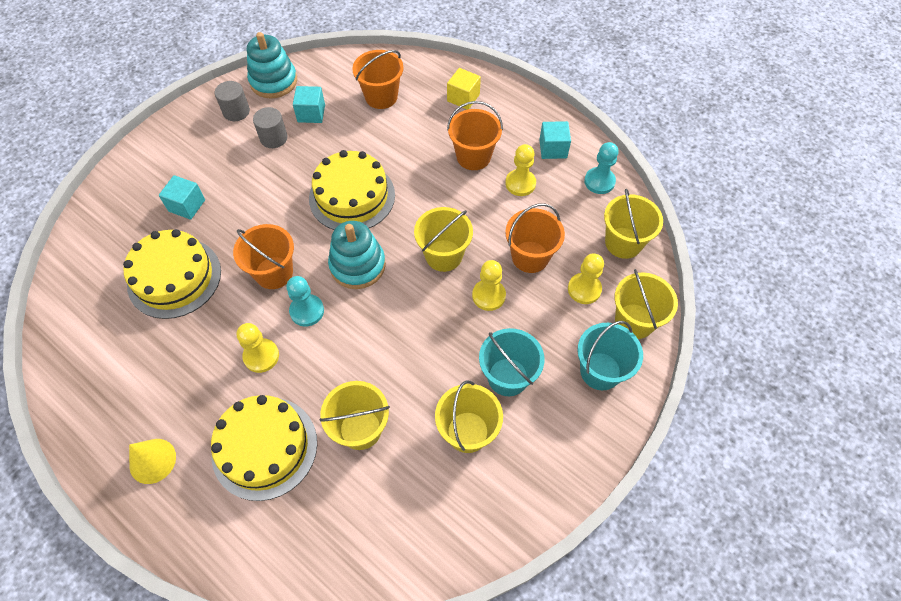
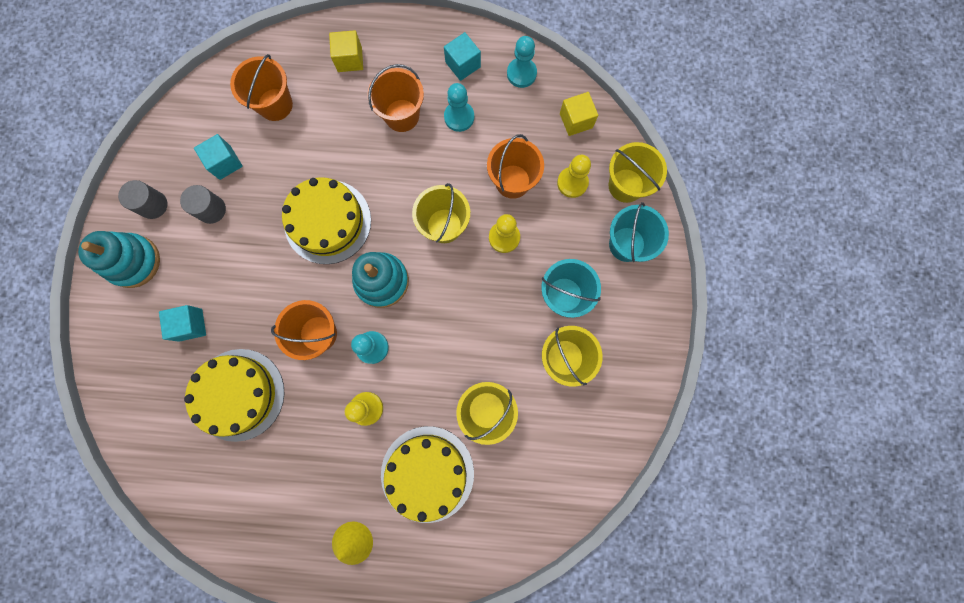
camera: 35 degrees left, 20 degrees up
(273, 81) = (161, 151): turquoise stacking toy -> turquoise stacking toy (133, 261)
(520, 183) = (459, 117): yellow pawn -> turquoise pawn
(623, 243) = (576, 120): yellow bucket -> yellow cube

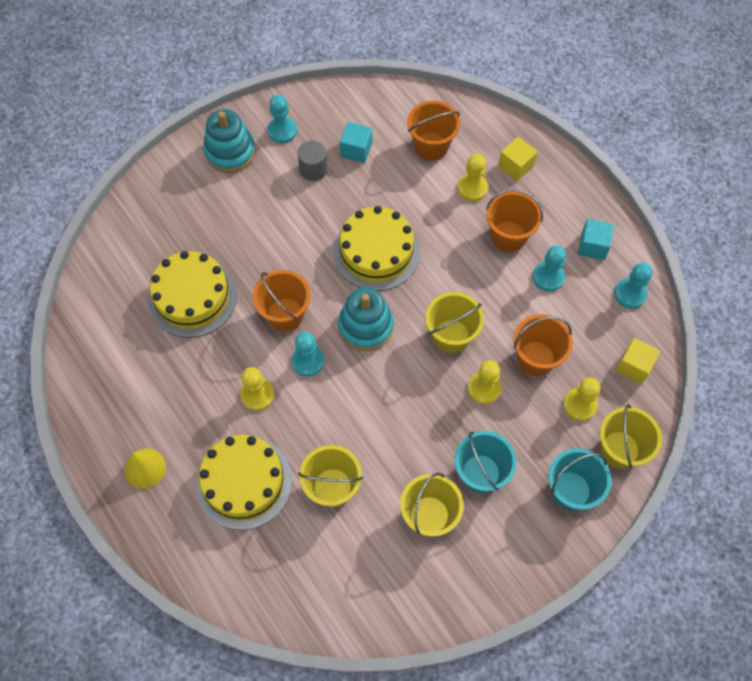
camera: 50 degrees right, 15 degrees down
(153, 205) = (282, 131): grey cylinder -> turquoise pawn
(190, 325) = (216, 224): turquoise cube -> none
(339, 106) = (472, 188): none -> yellow pawn

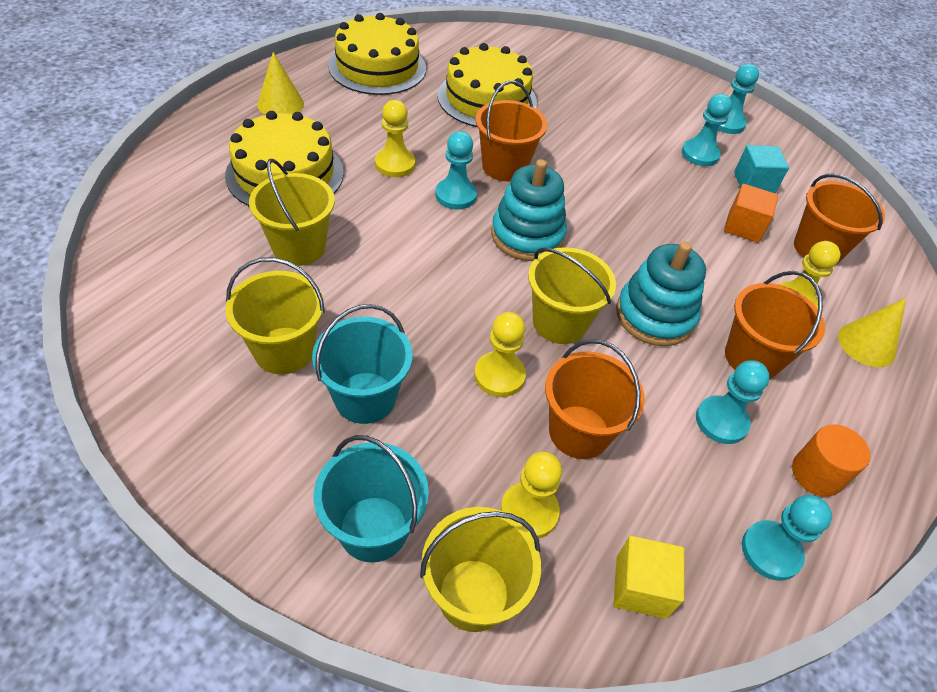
camera: 65 degrees right, 15 degrees down
(230, 152) = (670, 92): turquoise stacking toy -> turquoise stacking toy (655, 316)
(313, 169) = (700, 154): grey cylinder -> turquoise pawn
(376, 252) = (633, 226): yellow cake -> yellow cake (377, 67)
(397, 180) = (743, 226): none -> orange cube
(515, 166) = (866, 344): yellow cube -> yellow cone
(593, 246) = (816, 474): turquoise cube -> orange cylinder

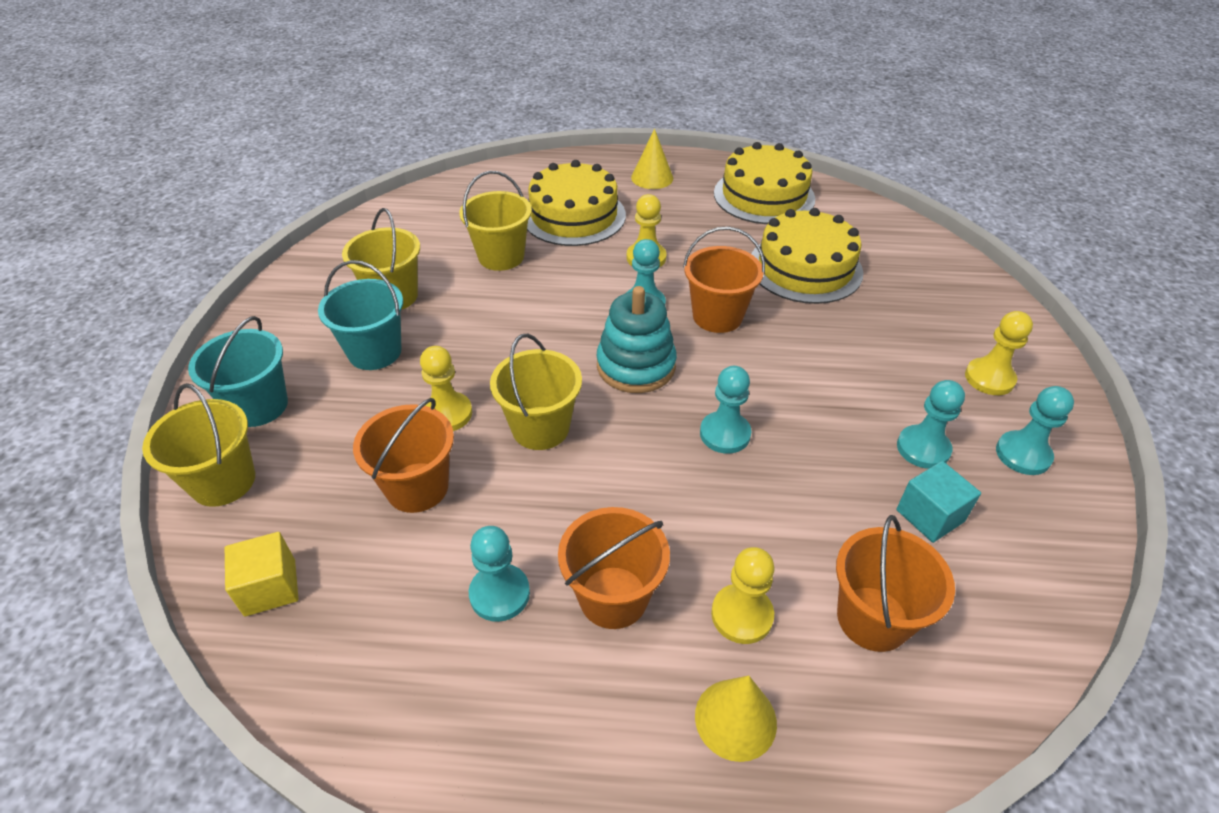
camera: 65 degrees right, 5 degrees down
(529, 511) = (314, 485): yellow pawn -> yellow pawn (989, 378)
(655, 316) = (608, 493): turquoise stacking toy -> none
(743, 226) = (832, 528): orange cube -> none
(771, 551) = (353, 685): turquoise pawn -> turquoise pawn (725, 434)
(816, 474) = (479, 706): orange cylinder -> none

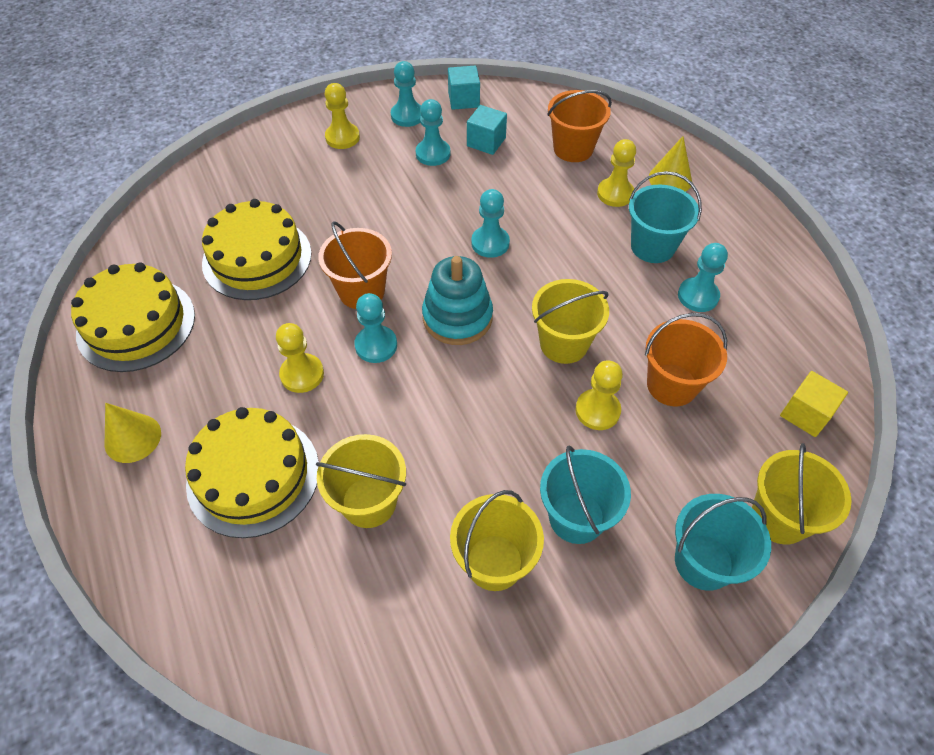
camera: 120 degrees left, 10 degrees up
(613, 597) = (652, 246): orange bucket -> turquoise bucket
(1051, 534) = (463, 100): none -> turquoise cube

